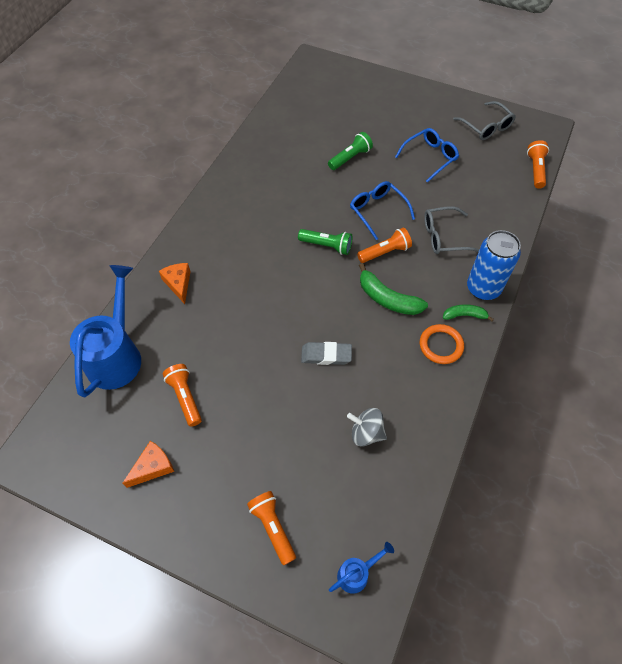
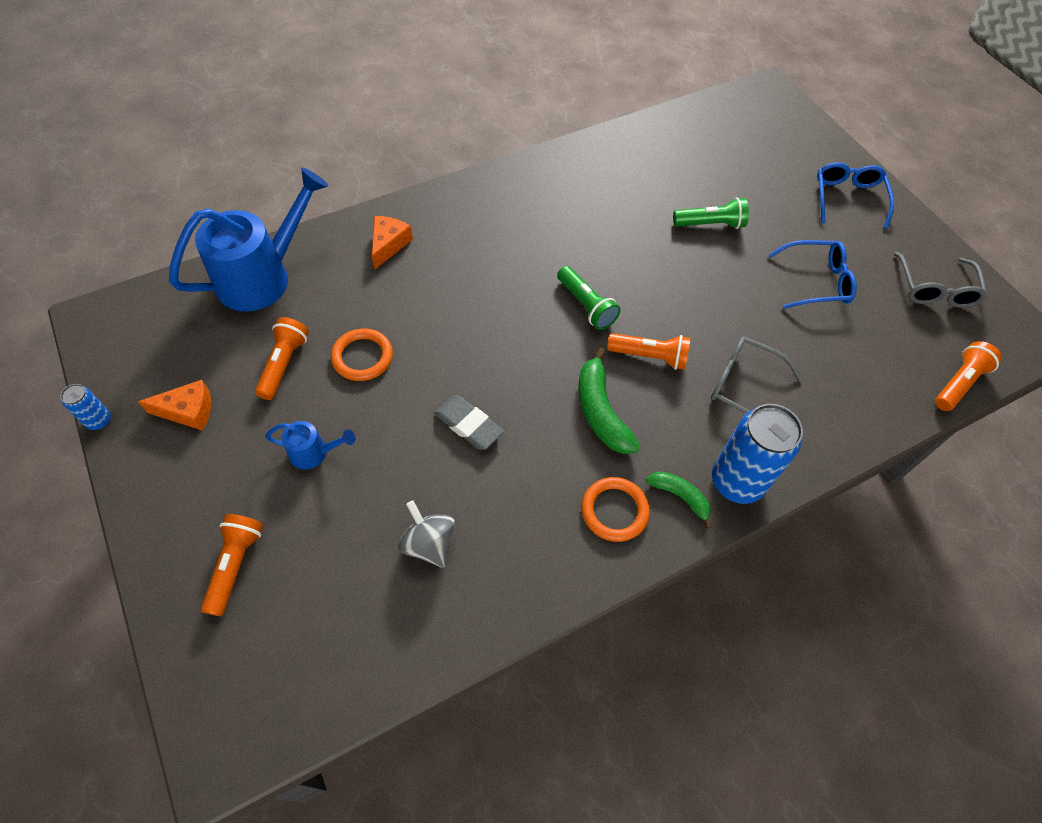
camera: 35 degrees right, 0 degrees up
(99, 516) = (99, 421): none -> blue can
(229, 360) = (362, 357): none -> orange ring
(357, 573) = (269, 689): blue watering can -> blue watering can (314, 453)
(377, 211) = (686, 304): blue glasses -> blue glasses (847, 198)

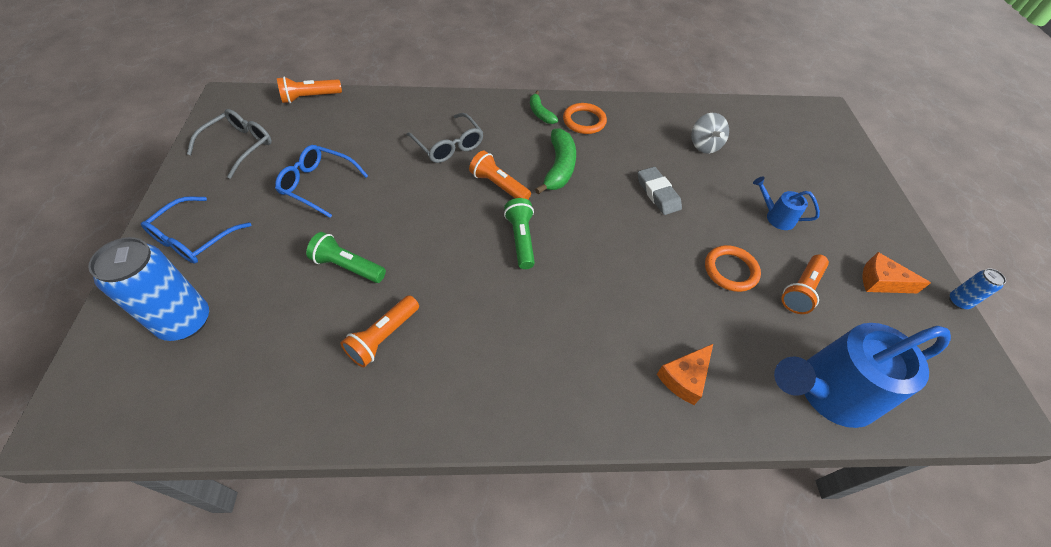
camera: 155 degrees left, 5 degrees down
(235, 565) = (828, 176): orange flashlight -> orange flashlight (383, 337)
(737, 481) = (501, 107): blue can -> blue can (185, 321)

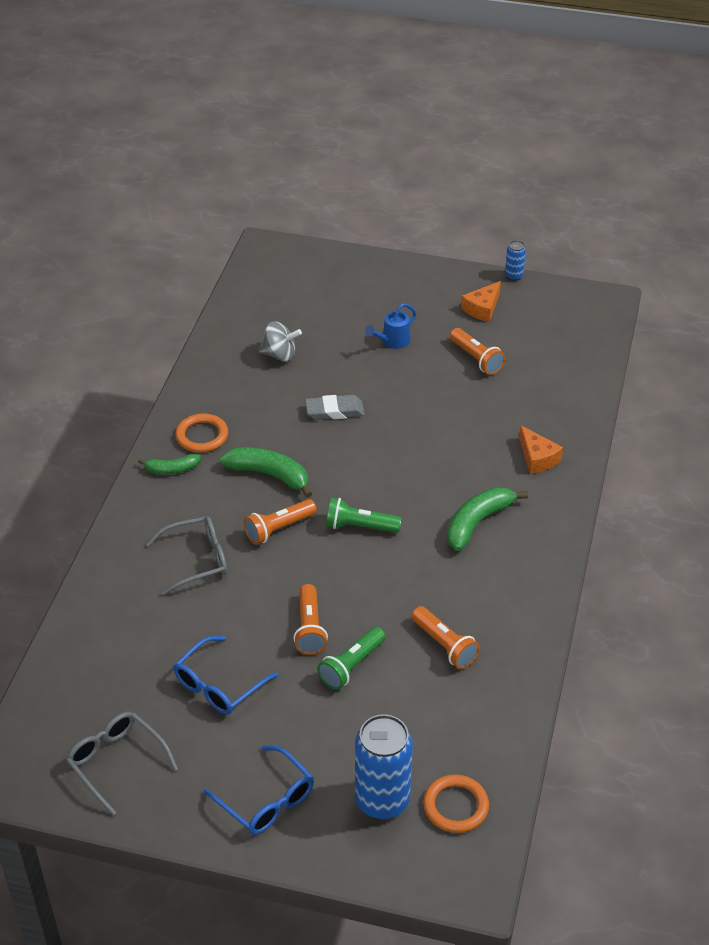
camera: 70 degrees left, 10 degrees down
(310, 97) = (43, 687): orange flashlight -> orange flashlight (310, 628)
(561, 335) = (477, 522): none -> green banana
(730, 270) = (443, 394): orange ring -> orange ring (456, 806)
(827, 392) = (569, 383): blue watering can -> none

